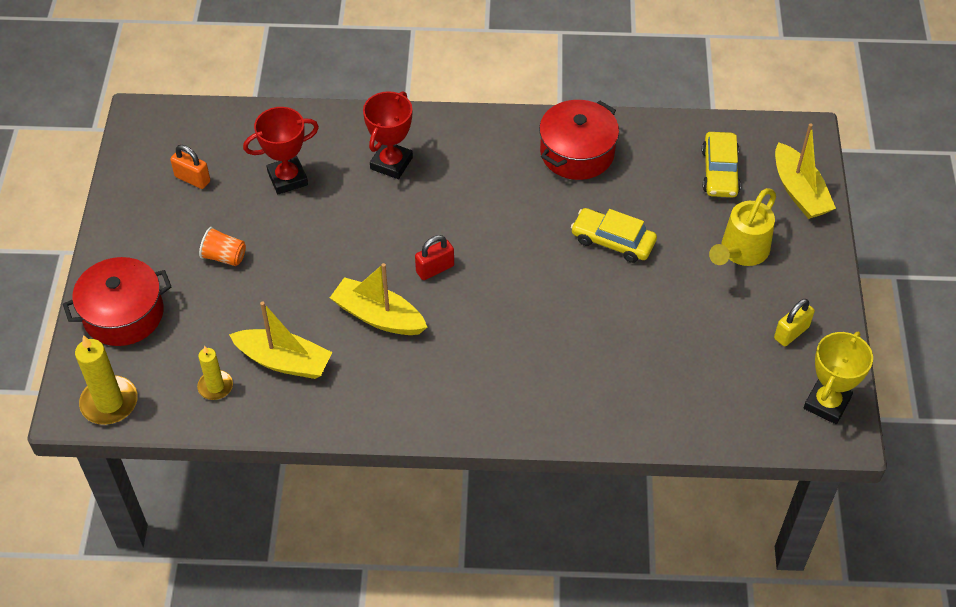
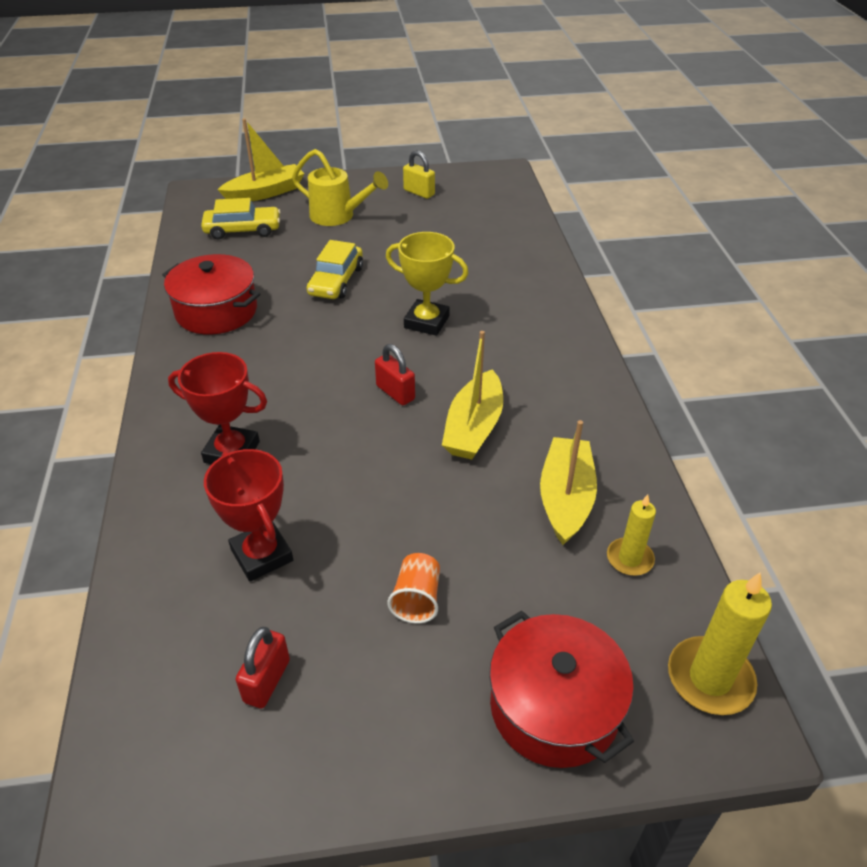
camera: 100 degrees left, 10 degrees down
(192, 179) = (267, 681): orange padlock -> red padlock
(826, 403) = (481, 177): yellow trophy -> yellow trophy (426, 322)

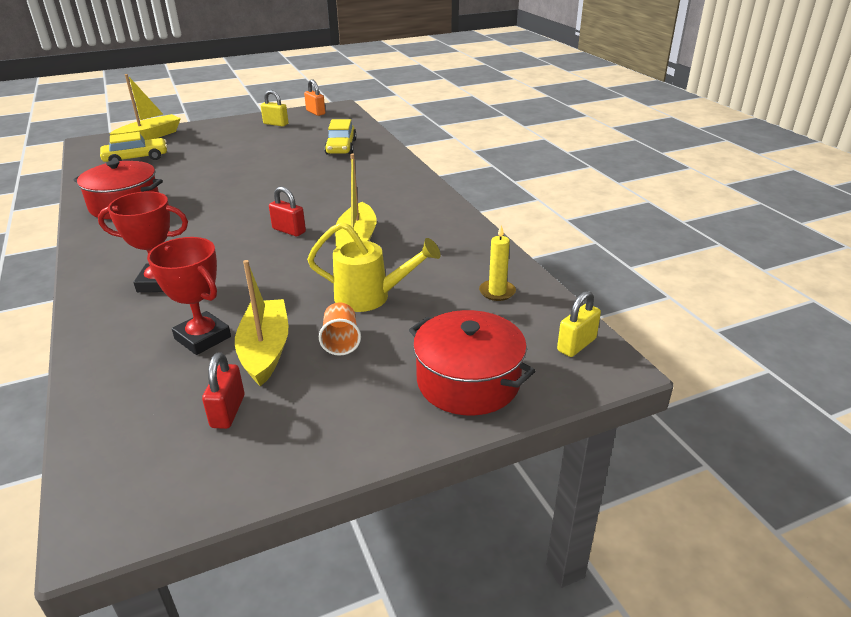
camera: 15 degrees left, 10 degrees down
(336, 281) = (222, 177): yellow car -> yellow car (341, 147)
(338, 216) = (214, 143): yellow watering can -> yellow watering can (370, 297)
(426, 322) = (302, 190): yellow trophy -> none
(473, 177) = (315, 112): none -> orange padlock
(565, 498) = (439, 268): yellow boat -> yellow boat (265, 350)
(710, 678) = (576, 345): yellow candle -> yellow padlock

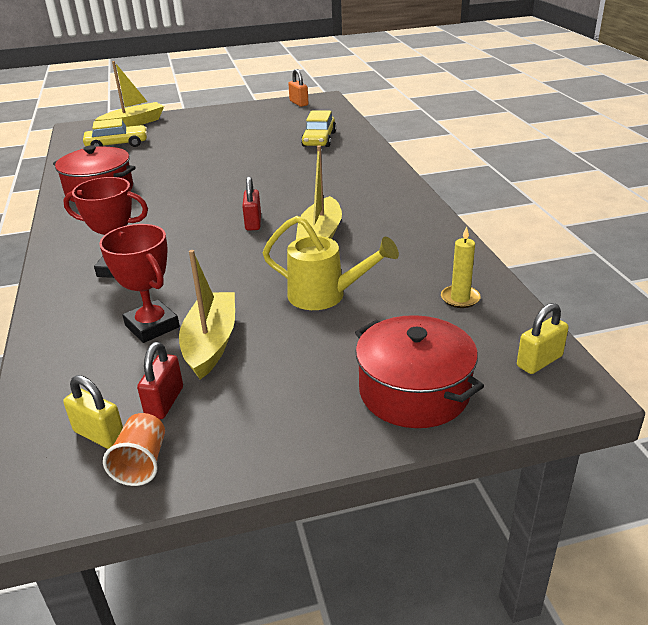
camera: 10 degrees right, 0 degrees up
(276, 124) = (257, 114): yellow padlock -> yellow padlock (99, 435)
(289, 230) = (253, 223): red padlock -> red padlock turned 45 degrees clockwise
(341, 341) = (288, 339): orange cup -> orange cup (142, 463)

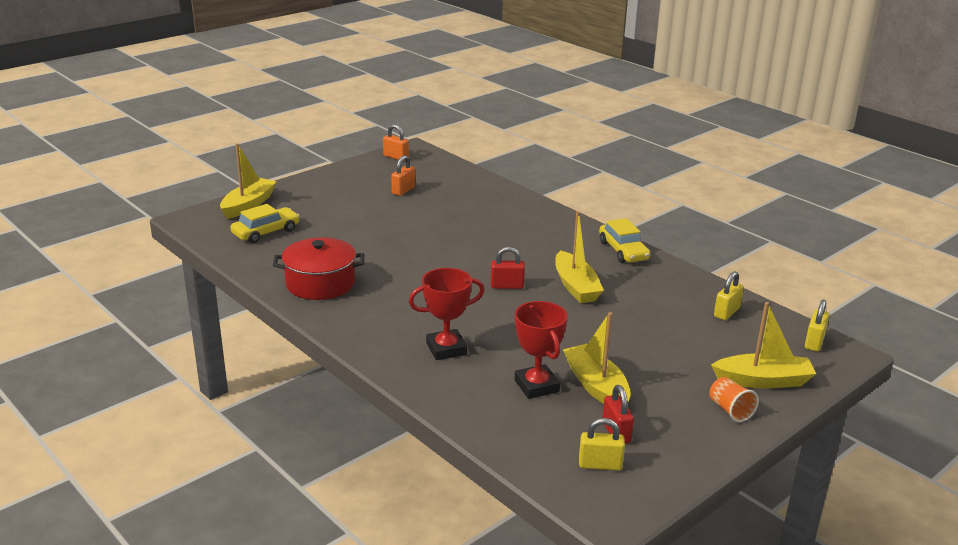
camera: 30 degrees left, 5 degrees down
(142, 463) = (651, 471): orange cup -> orange cup (730, 410)
(152, 326) = (536, 386): red trophy -> red trophy turned 45 degrees clockwise
(253, 223) = (507, 286): red padlock -> red padlock turned 60 degrees counterclockwise
(270, 129) = (403, 190): none -> orange padlock
(319, 139) = (465, 195): yellow car -> yellow car (623, 251)
(325, 296) = (635, 332): yellow watering can -> none
(414, 391) = (763, 381): red pot -> yellow boat
(460, 298) = (726, 312): yellow candle -> yellow padlock

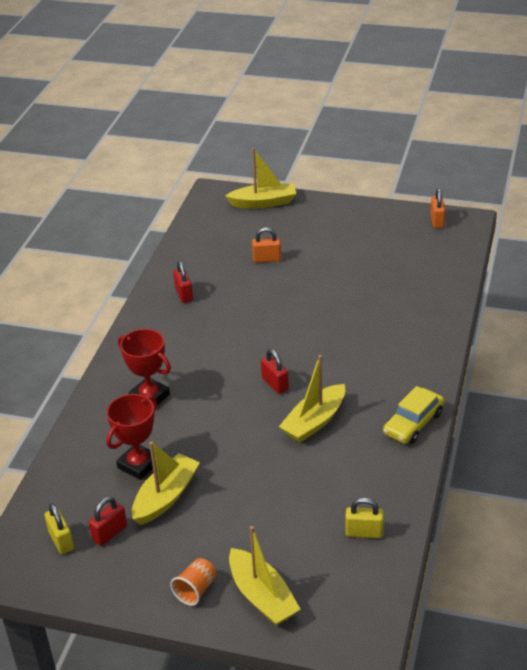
camera: 60 degrees right, 10 degrees up
(266, 232) = (232, 232): yellow car -> none
(320, 283) = (184, 294): red pot -> red padlock
(403, 190) = (379, 255): orange padlock -> orange padlock (267, 259)
(814, 342) = (366, 612): yellow padlock -> none

